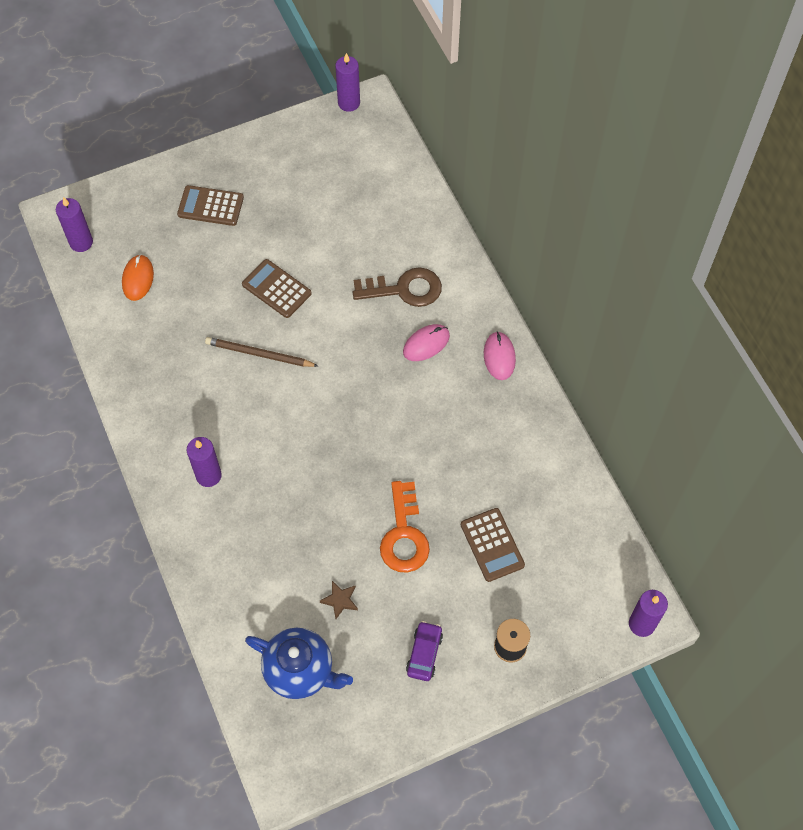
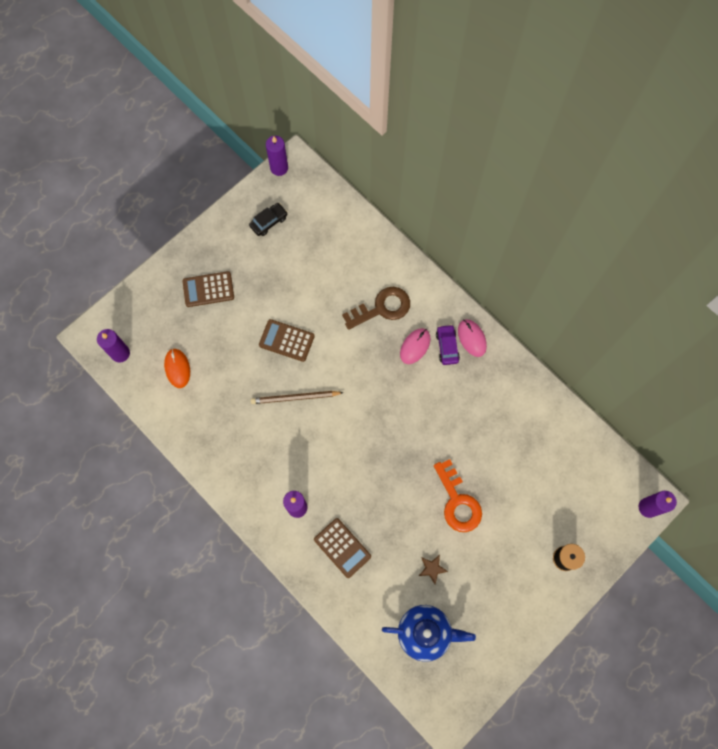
camera: 20 degrees left, 10 degrees up
(312, 156) = (269, 222): none -> black car
(424, 653) = (507, 586): purple car -> purple car (447, 347)
(492, 545) = (523, 486): brown calculator -> brown calculator (342, 548)

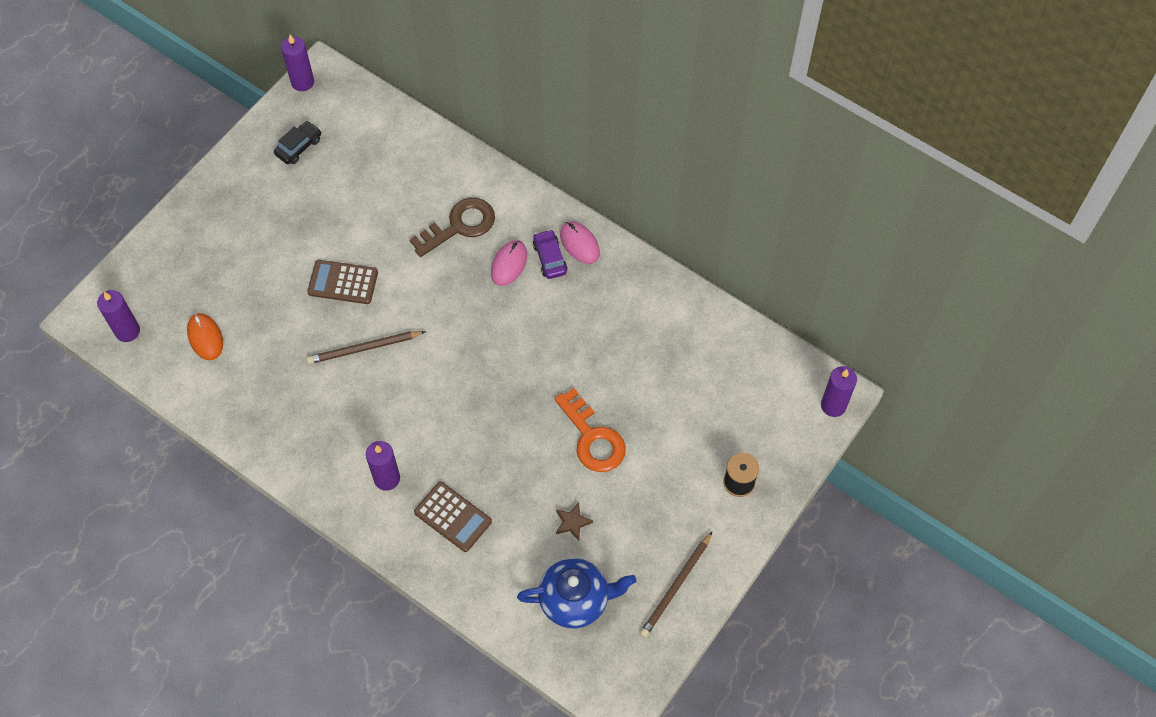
camera: 10 degrees left, 10 degrees down
(208, 289) = (232, 237): brown calculator -> none
(503, 635) = (676, 586): none -> brown pencil

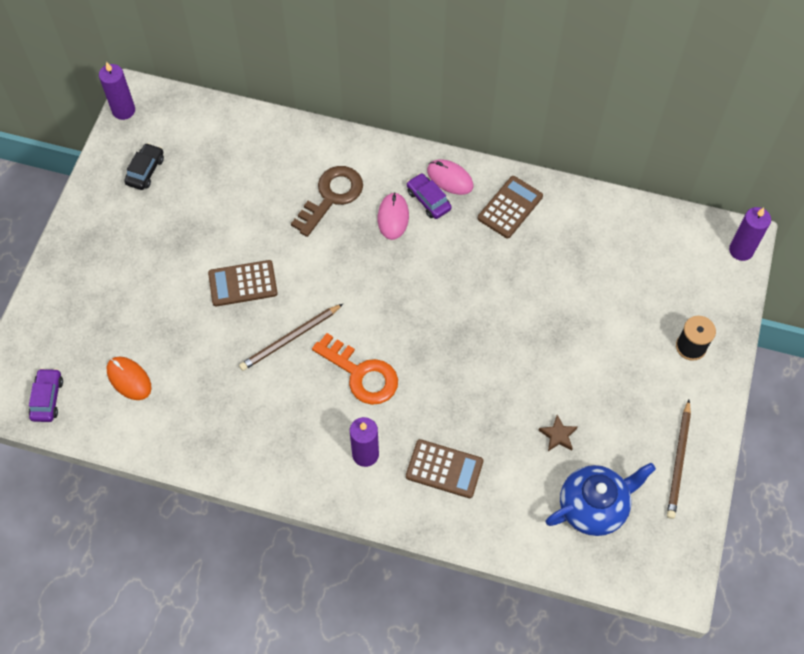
camera: 20 degrees left, 0 degrees up
(127, 331) = (47, 398): purple candle -> purple car
(592, 438) = (541, 351): orange key -> orange key (361, 374)
(625, 290) = (510, 207): none -> brown calculator

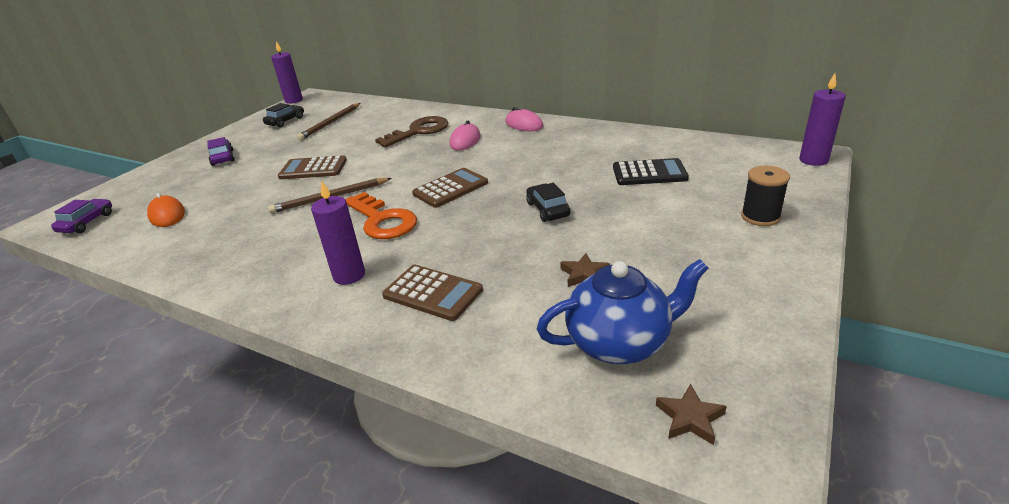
camera: 15 degrees right, 30 degrees down
(428, 200) = (500, 133): purple car -> purple car (222, 158)
(510, 207) = (573, 137): brown calculator -> brown calculator (450, 188)
(511, 346) = (548, 209): none -> black car
(595, 279) = (649, 173): none -> black calculator
(642, 565) = (690, 418): none -> brown star
(678, 461) = (749, 307): brown pencil -> brown pencil (330, 123)

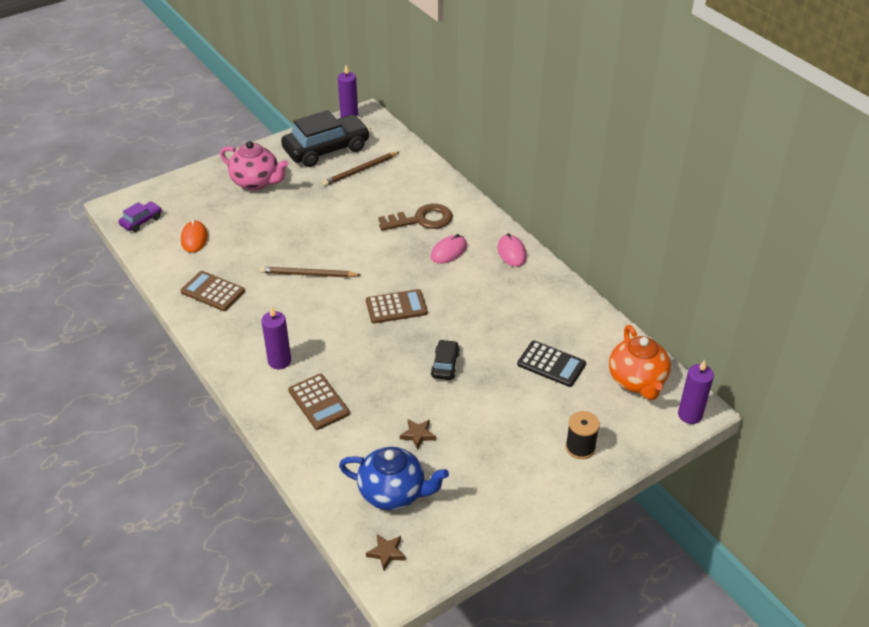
camera: 25 degrees right, 10 degrees up
(222, 158) = (256, 182): purple car -> pink teapot
(285, 121) = (326, 149): black car -> black car, size x2.16
(313, 169) = (314, 231): brown calculator -> brown calculator (213, 291)
(382, 220) = (329, 318): orange key -> none
(738, 157) = (637, 381): none -> orange teapot

